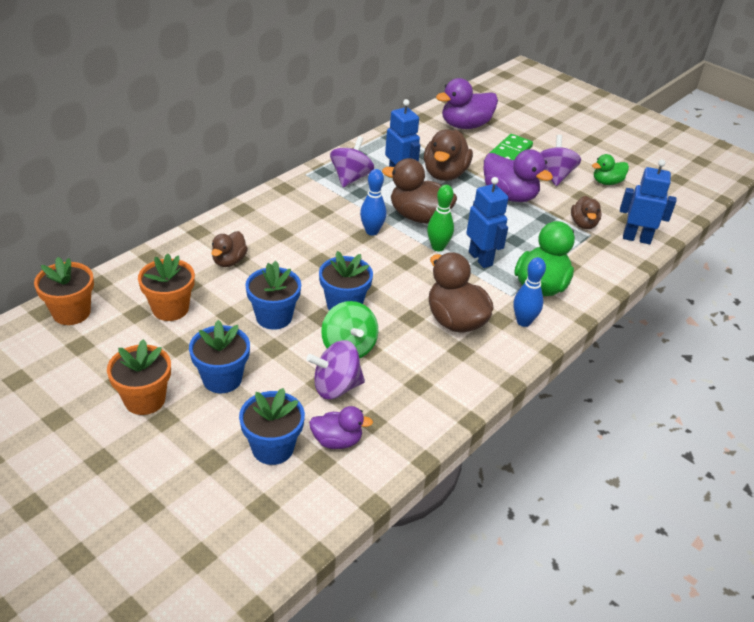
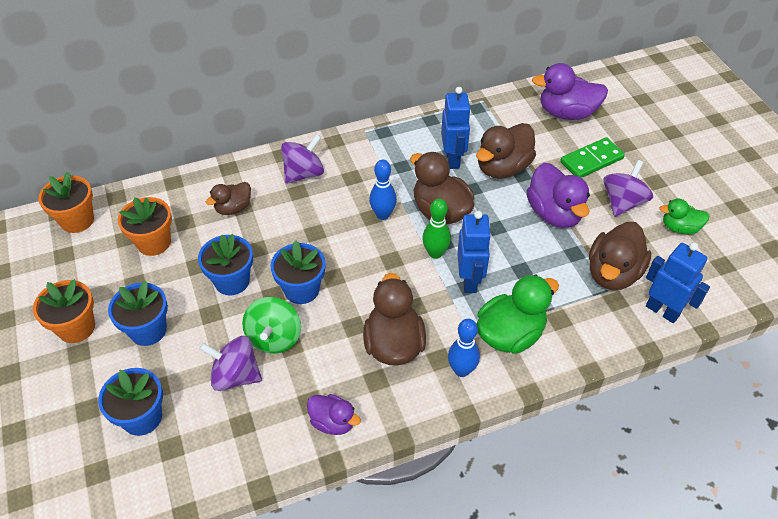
camera: 30 degrees right, 10 degrees up
(337, 441) = (198, 433): purple duck -> purple duck (333, 422)
(351, 178) = (404, 146): purple spinning top -> purple spinning top (304, 173)
(583, 224) = (612, 273): brown duck -> brown duck, size x1.70

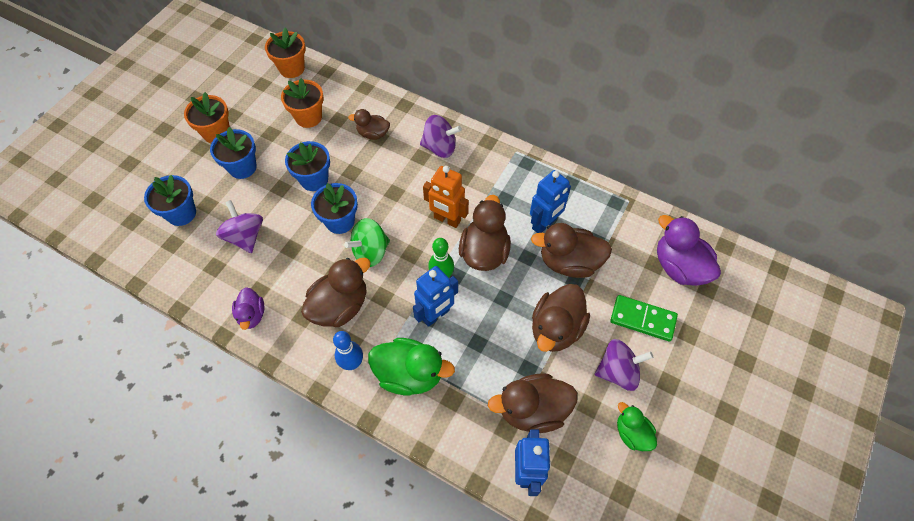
camera: 50 degrees right, 10 degrees up
(274, 338) = (290, 235): green spinning top -> green spinning top (370, 252)
(383, 215) = (447, 219): blue bowling pin -> orange robot
(554, 213) = (556, 329): purple duck -> brown duck

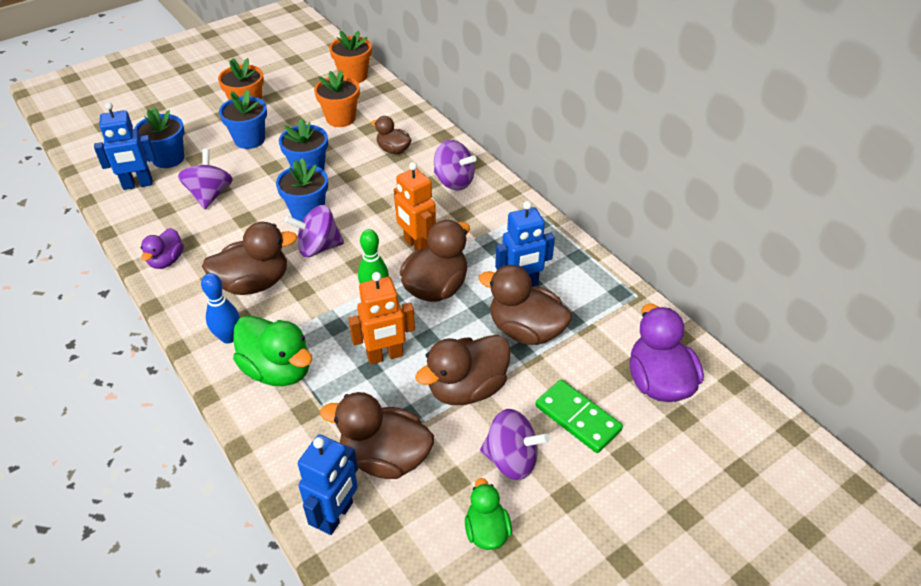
camera: 25 degrees right, 15 degrees down
(370, 252) = (318, 247): green spinning top -> purple spinning top
(436, 315) = (344, 326): blue robot -> blue robot (138, 184)
(482, 327) = (385, 356): none -> orange robot

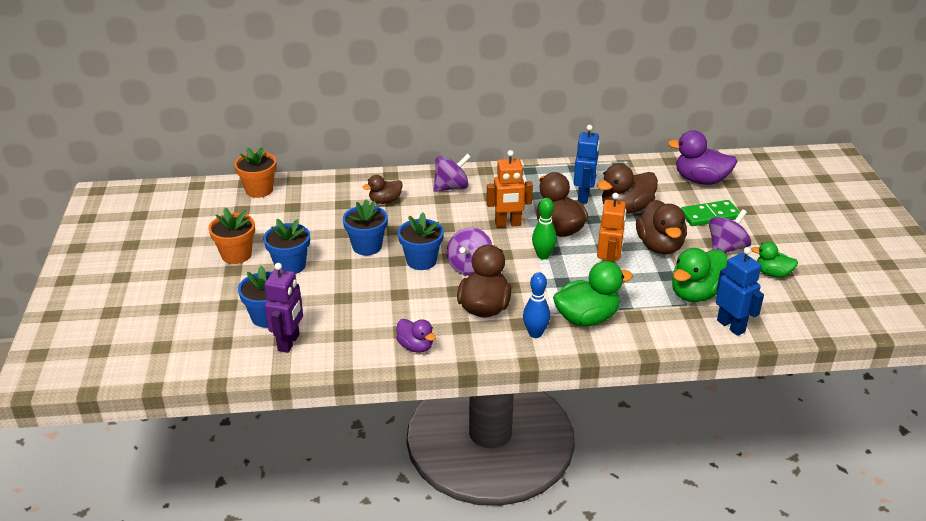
camera: 60 degrees left, 10 degrees down
(138, 184) = (289, 342): blue robot -> purple robot
(210, 195) = (348, 304): purple spinning top -> none
(340, 118) = (314, 213): orange flower pot -> none
(385, 457) = (696, 294): brown duck -> green duck

